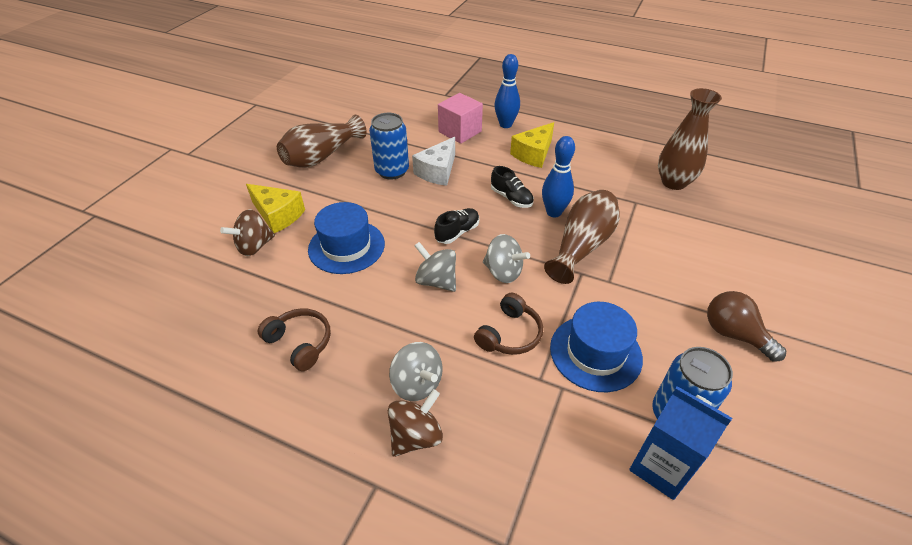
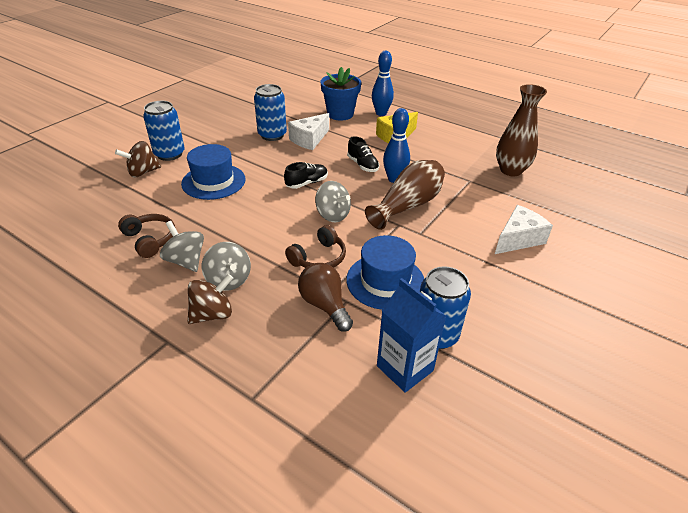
camera: 10 degrees right, 5 degrees down
(278, 215) = (169, 154): yellow cheese -> blue can
(322, 156) = (220, 119): brown vase -> none
(436, 281) = (275, 214): grey spinning top -> grey spinning top (186, 261)
(460, 132) = (340, 114): pink cube -> blue flower pot
(715, 271) = (518, 239): none -> white cheese
(734, 334) = (514, 286): brown light bulb -> brown light bulb (325, 305)

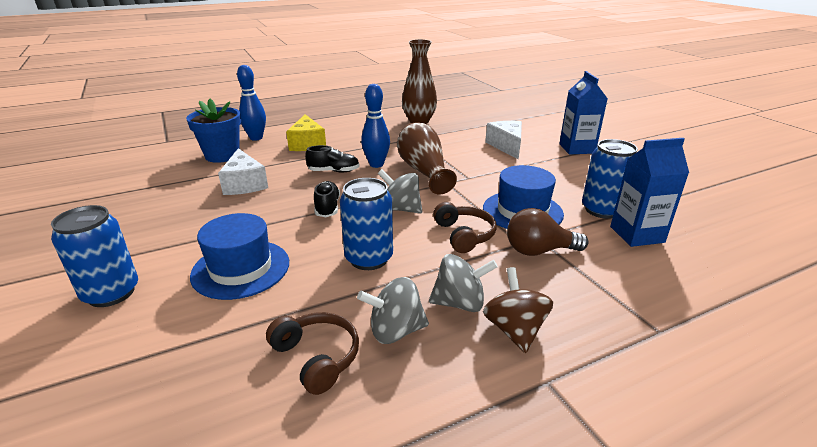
camera: 60 degrees left, 10 degrees down
(143, 172) = (122, 332): brown spinning top -> none
(150, 240) = (316, 357): brown headphones -> brown headphones turned 60 degrees clockwise
(272, 135) = (198, 202): blue can -> blue can (369, 258)
(332, 215) = (401, 209): grey spinning top -> grey spinning top turned 135 degrees counterclockwise
(575, 291) = (577, 148): none -> blue carton

